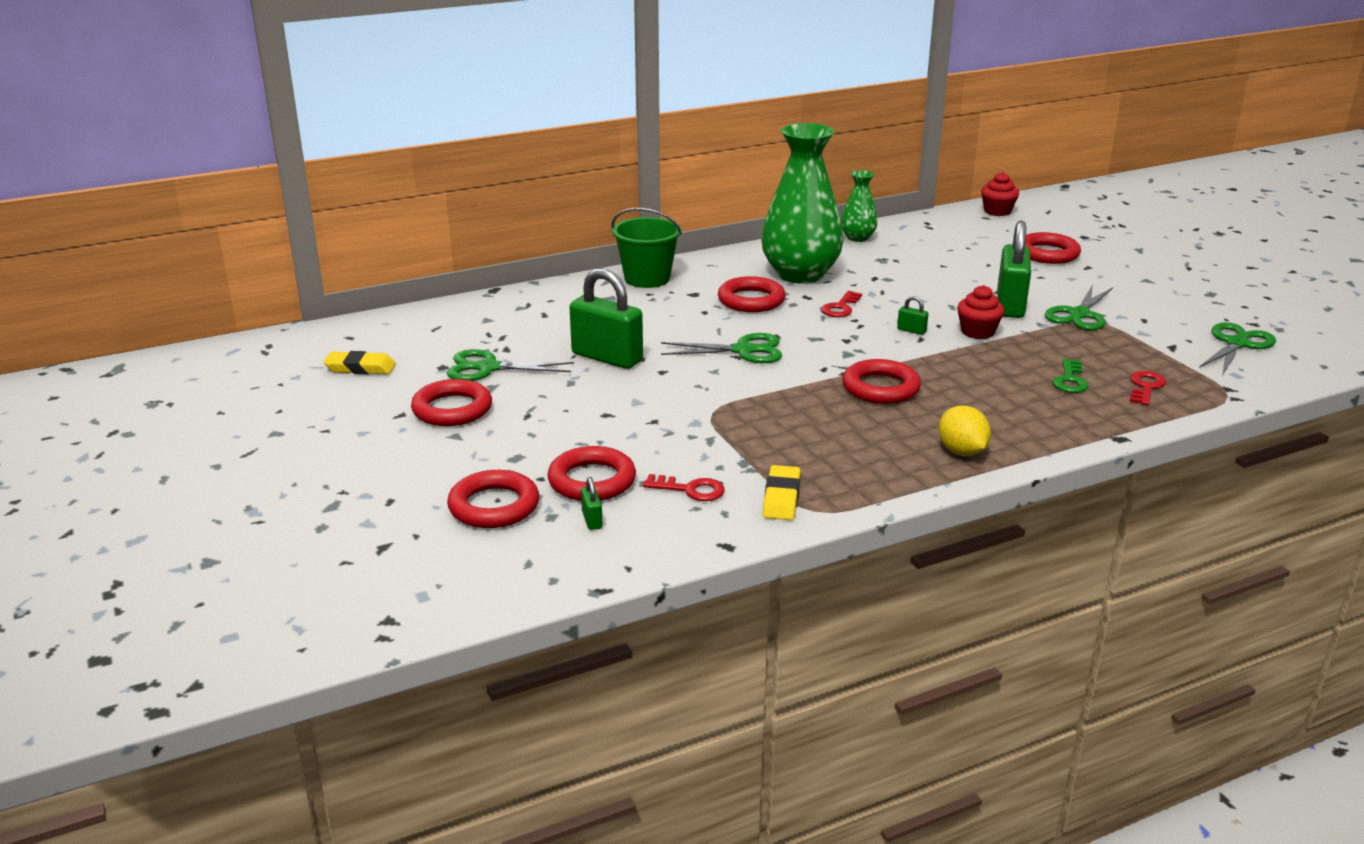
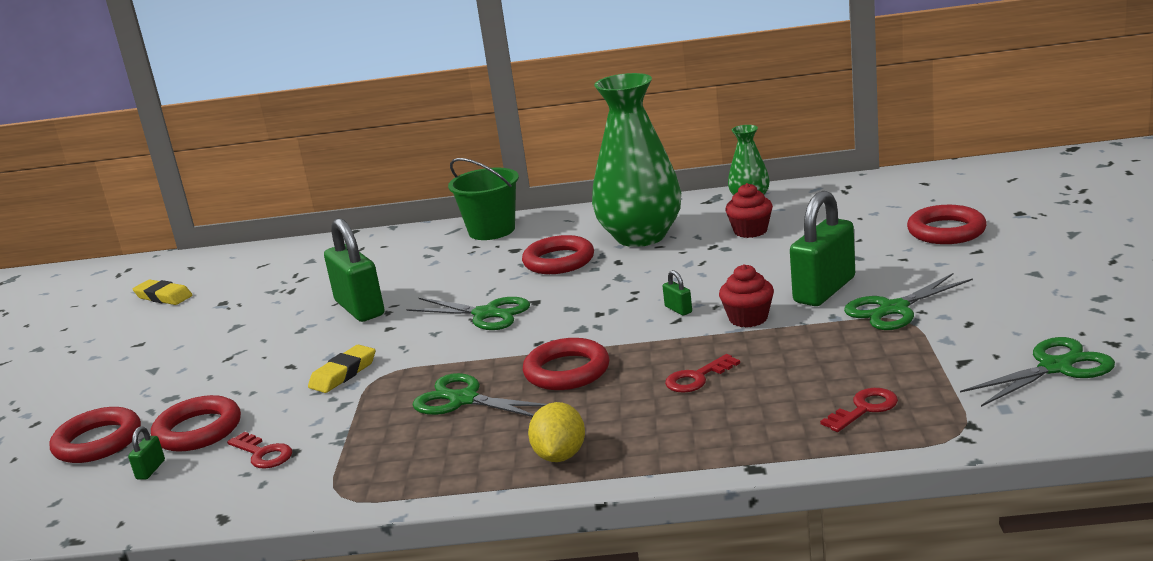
camera: 30 degrees right, 5 degrees down
(452, 409) = (180, 344): red ring -> none
(488, 368) = (254, 308): green scissors -> green scissors (464, 400)
(781, 498) = (328, 477): yellow eraser -> yellow eraser (343, 373)
(840, 308) = (636, 277): red key -> red key (697, 378)
(997, 211) = (947, 176): red cupcake -> red cupcake (750, 231)
(1070, 380) = (783, 388): green key -> none

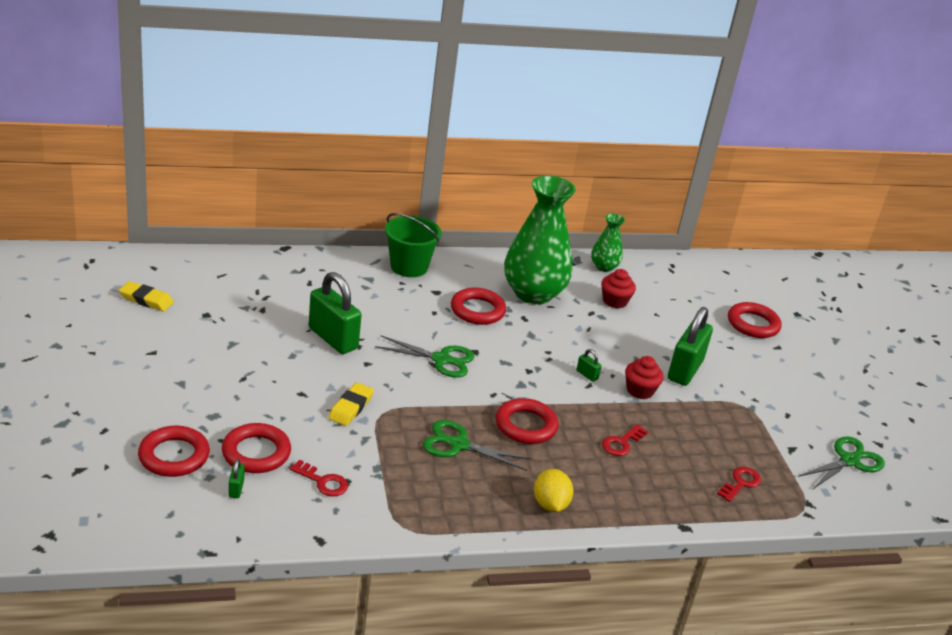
camera: 20 degrees left, 10 degrees up
(894, 309) = (736, 395): green scissors -> none

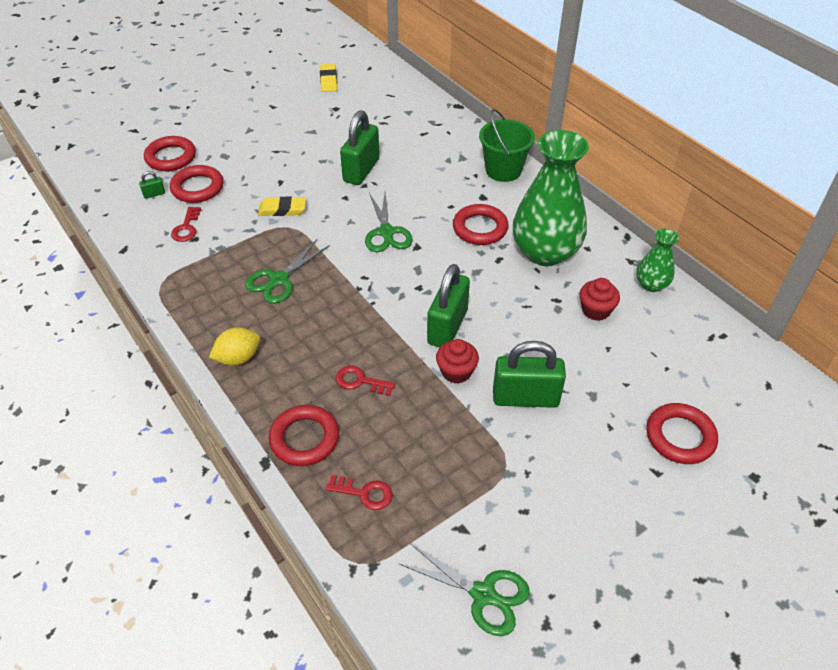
camera: 70 degrees right, 15 degrees up
(459, 445) = (279, 280): green scissors -> green scissors turned 135 degrees counterclockwise
(526, 425) = (336, 310): red ring -> red ring (304, 438)
(587, 375) = (447, 327): green padlock -> green padlock, size x2.44

